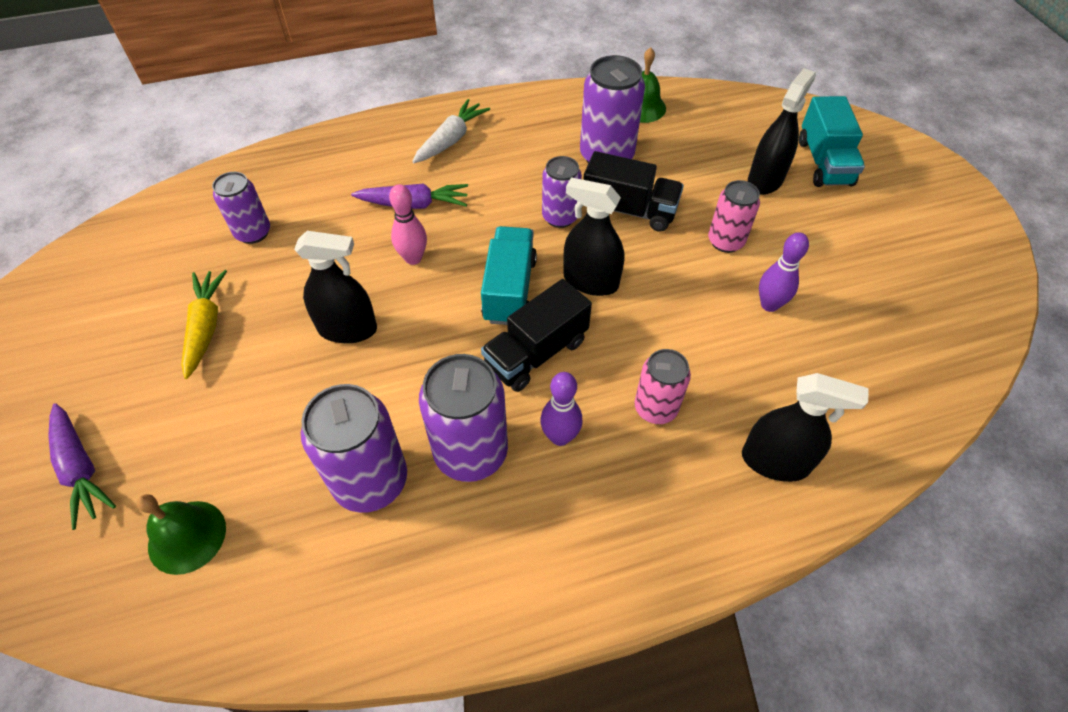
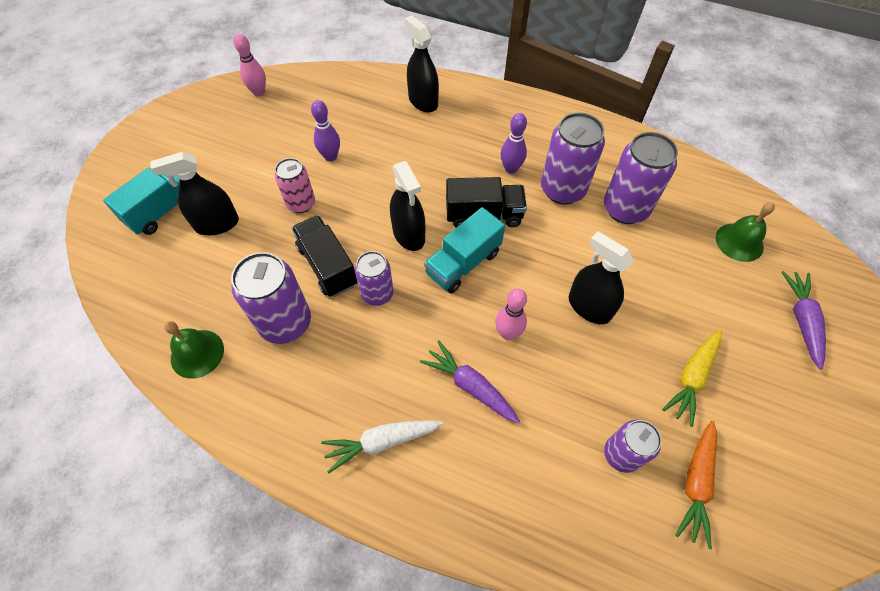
camera: 140 degrees left, 5 degrees up
(178, 249) = (695, 483): none -> orange carrot
(655, 408) = (450, 151): pink can -> none
(958, 322) = (259, 92): none -> pink bowling pin

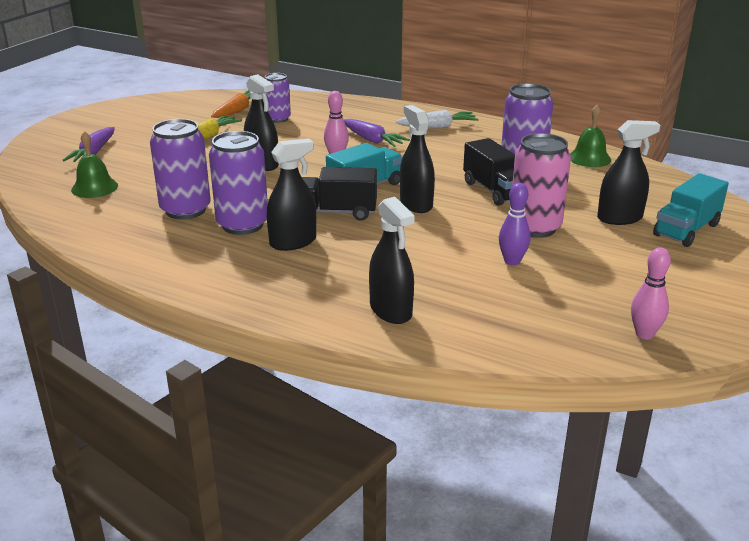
camera: 175 degrees left, 30 degrees down
(301, 203) = (535, 227): pink can -> pink can, size x1.60
(377, 294) = (445, 176): purple can -> none
(511, 169) = (293, 242): purple bowling pin -> black spray bottle

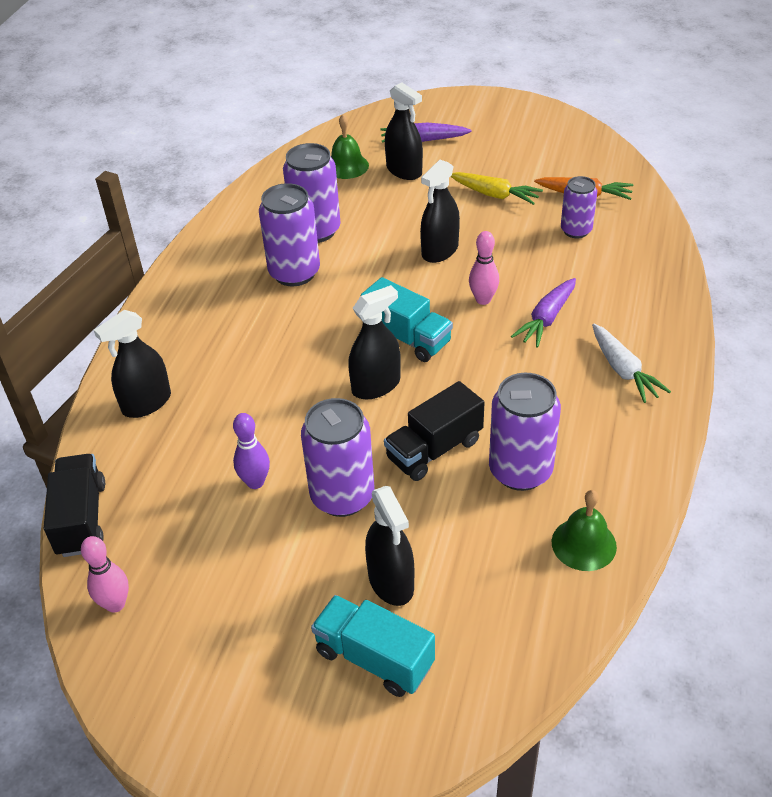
camera: 80 degrees right, 15 degrees up
(293, 242) = (266, 313): black spray bottle -> black spray bottle (404, 170)
(336, 212) = (338, 328): black truck -> black truck (81, 519)
(535, 227) = (342, 496): pink can -> purple can

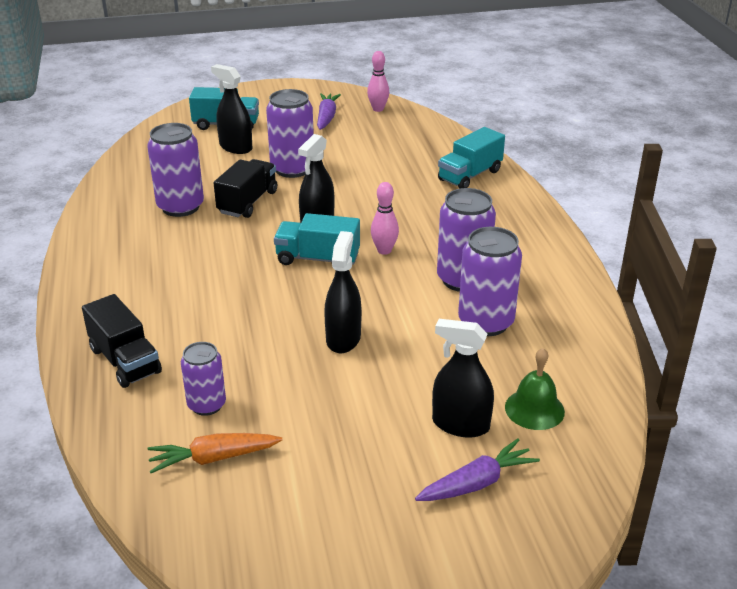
camera: 150 degrees right, 10 degrees down
(81, 519) = (437, 127): black truck -> black truck (125, 361)
(146, 403) = (470, 175): black spray bottle -> turquoise truck
(255, 482) = (353, 161): purple bowling pin -> none
(483, 300) = (270, 305): pink bowling pin -> pink bowling pin (384, 250)
(494, 195) = (326, 424): yellow carrot -> none
(546, 319) = (202, 305): purple carrot -> purple carrot (326, 117)
(583, 544) = (124, 186): green bell -> none
(623, 370) = (119, 284): white carrot -> none

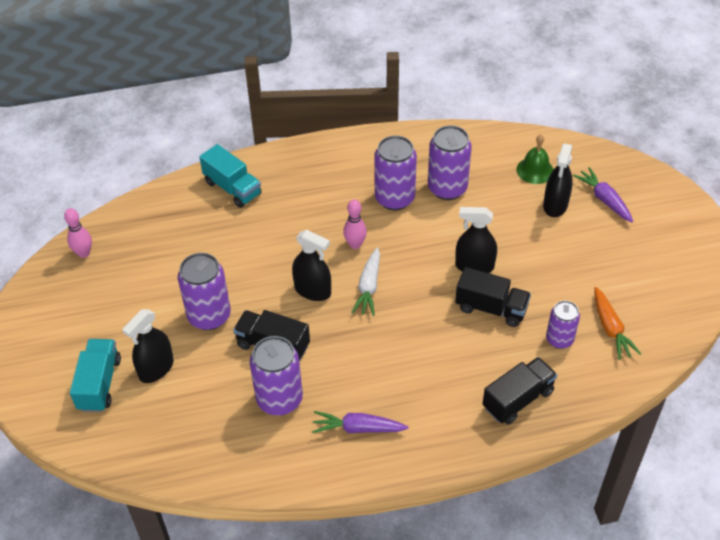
camera: 90 degrees left, 15 degrees up
(271, 348) = (491, 308): none -> black truck
(318, 259) = (368, 287): turquoise truck -> white carrot
(326, 117) = (96, 295): purple carrot -> purple carrot (358, 428)

